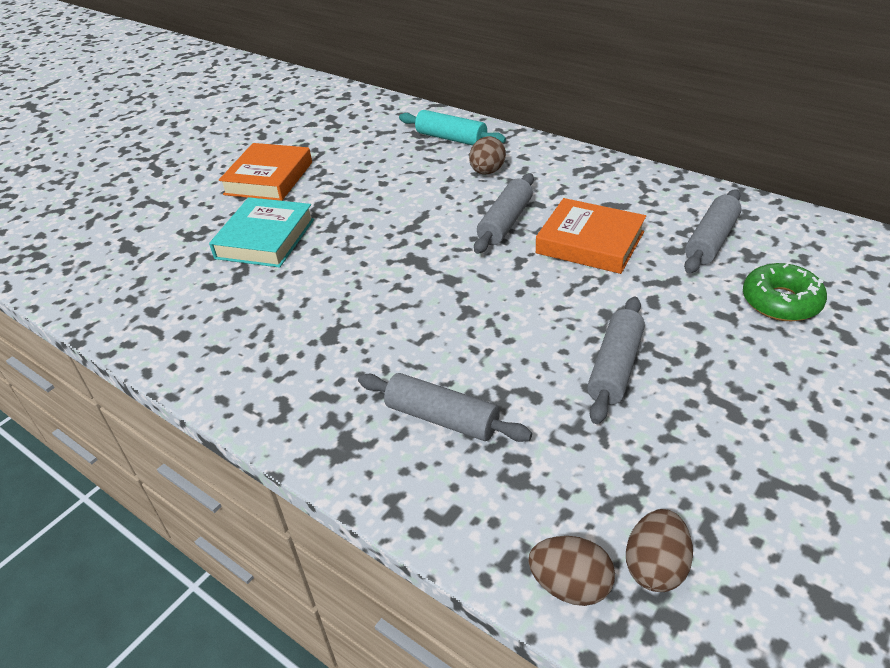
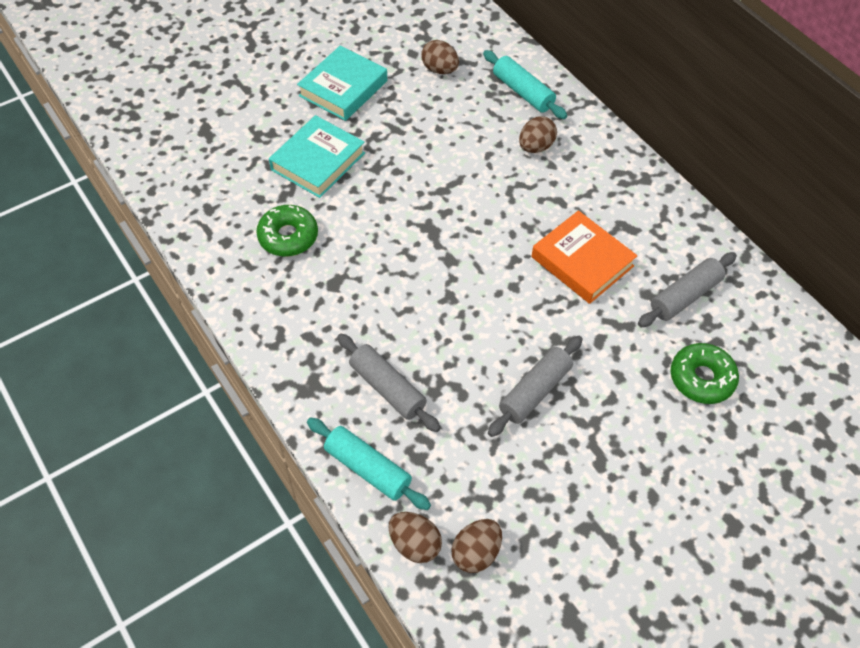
camera: 15 degrees right, 15 degrees up
(257, 310) = (288, 236): none -> green donut
(269, 178) = (343, 88): orange book -> turquoise book
(361, 143) = (439, 69): none -> brown egg
(461, 514) = (368, 468): none -> turquoise rolling pin
(505, 222) = (522, 213): grey rolling pin -> none

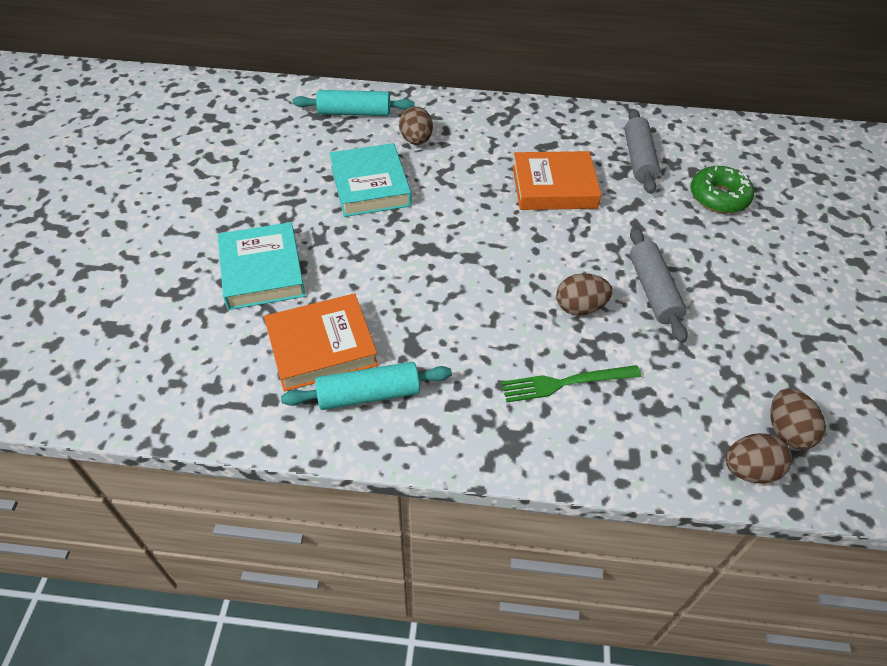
camera: 50 degrees left, 5 degrees down
(288, 236) = (322, 347): green donut -> orange book
(343, 88) = (204, 204): turquoise book -> turquoise book (370, 186)
(368, 468) = (641, 453): turquoise rolling pin -> turquoise rolling pin (368, 394)
(387, 388) = (565, 383): grey rolling pin -> green fork
(439, 69) = (268, 138): brown egg -> brown egg (580, 307)

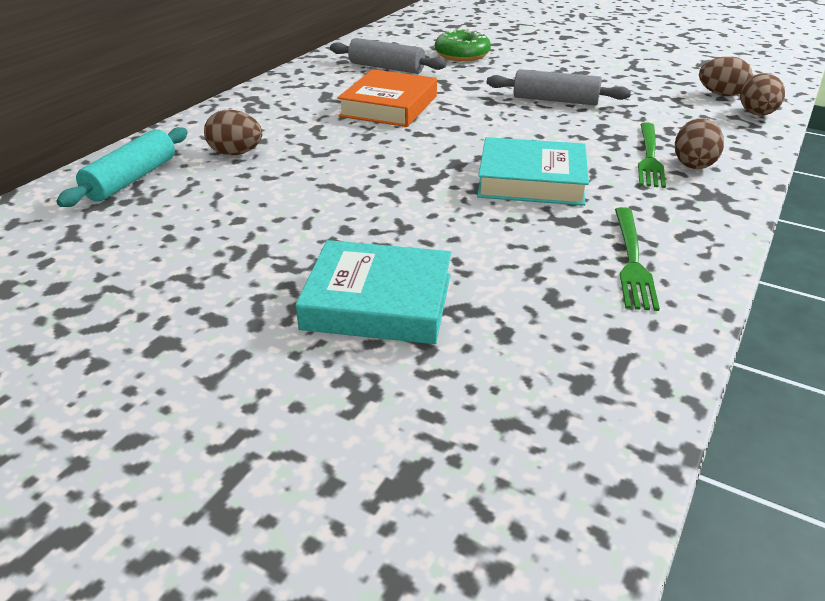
camera: 65 degrees left, 15 degrees down
(322, 347) = (544, 278): orange book -> none
(368, 394) = (632, 260): turquoise rolling pin -> green fork
(370, 186) = (286, 195): turquoise book -> turquoise book (531, 180)
(580, 307) = (559, 131): brown egg -> brown egg (693, 164)

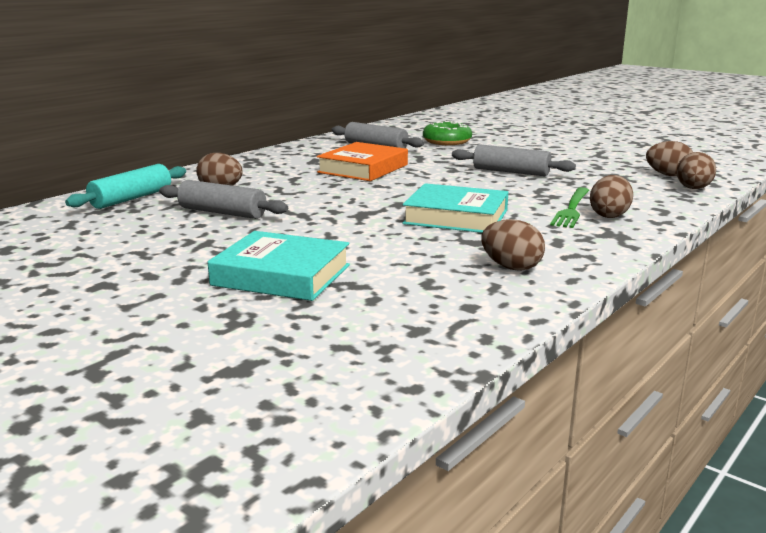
camera: 10 degrees right, 15 degrees down
(256, 196) = (222, 213): none -> grey rolling pin
(632, 260) = (511, 267): green fork -> brown egg

